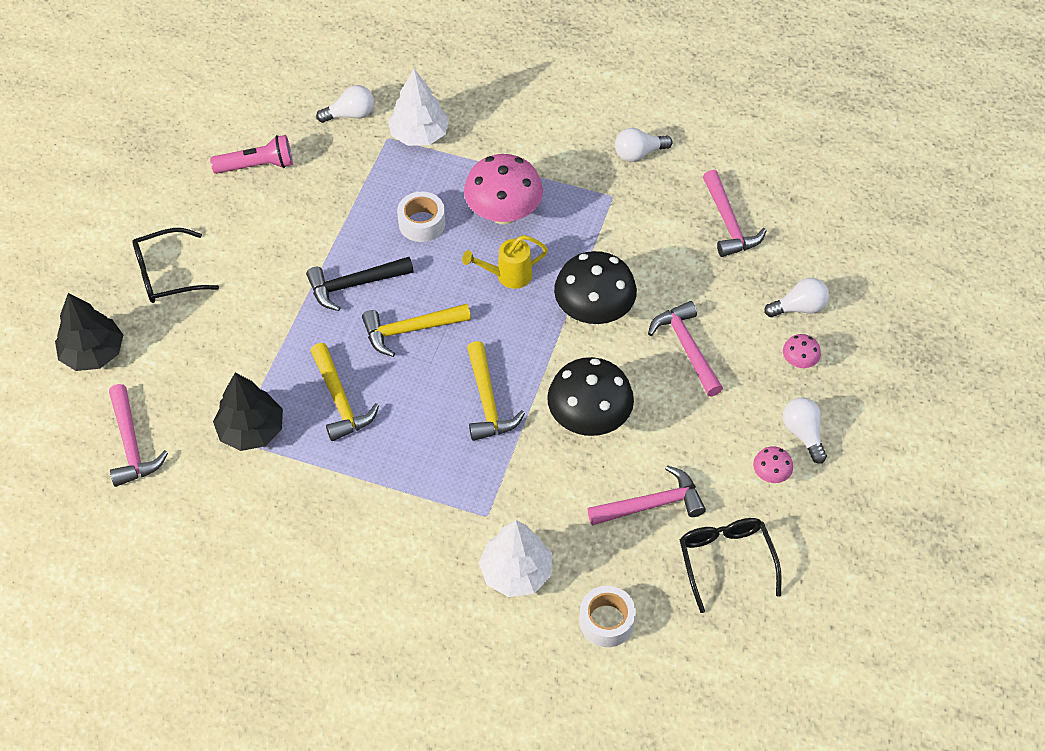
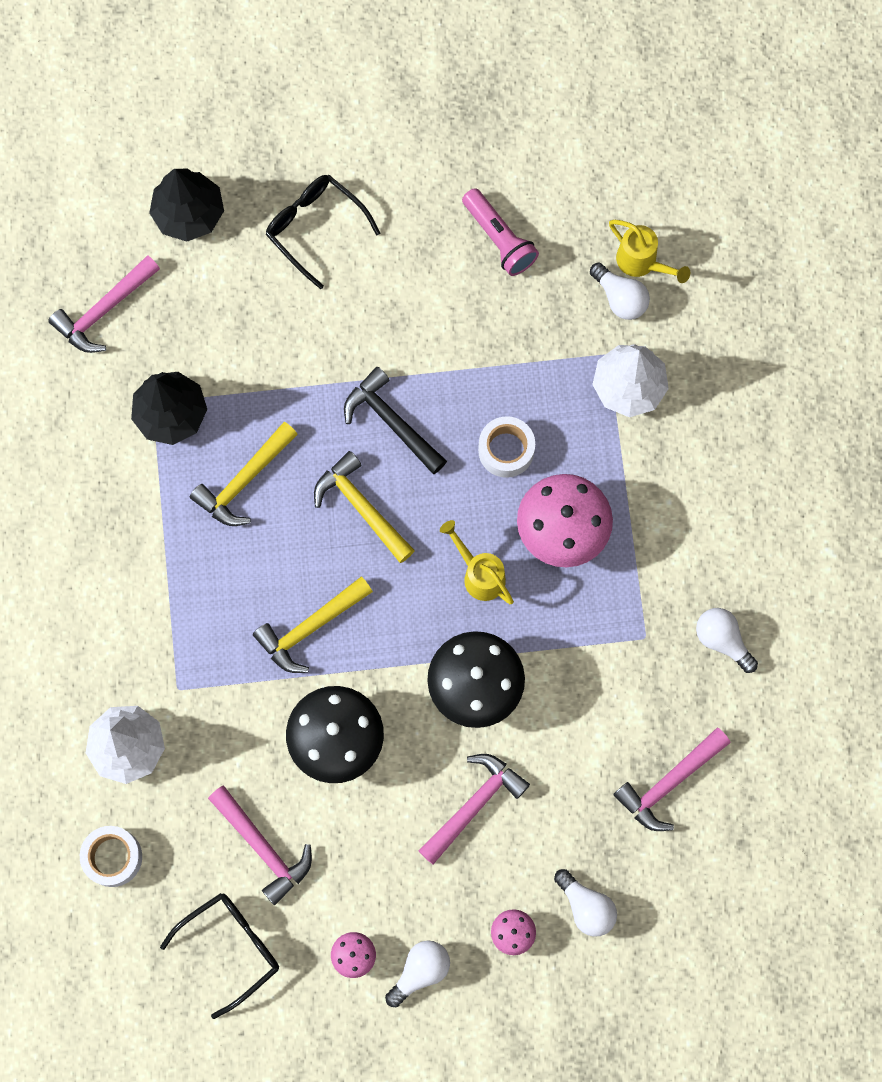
camera: 65 degrees right, 20 degrees up
(333, 93) = (642, 263): none -> yellow watering can

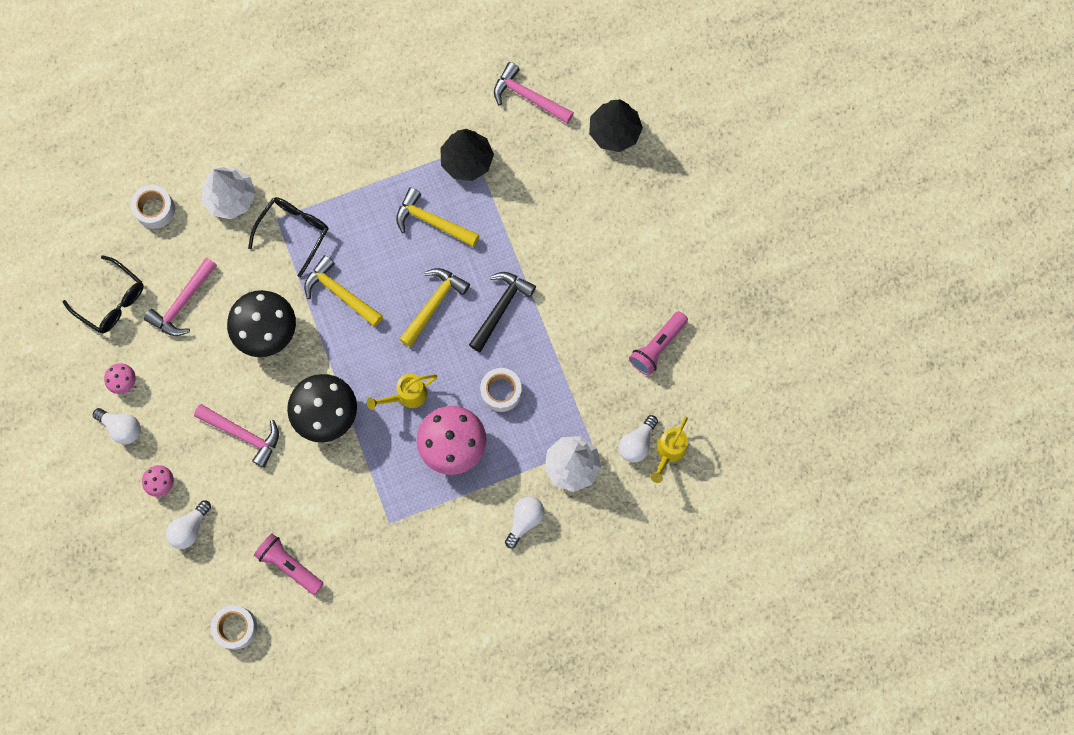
camera: 75 degrees right, 0 degrees up
(315, 228) = (628, 218): black glasses -> black glasses (294, 232)
(479, 574) = (406, 396): yellow watering can -> yellow watering can turned 150 degrees counterclockwise
(669, 783) = (289, 565): pink hammer -> pink flashlight
(722, 640) = (401, 578): white light bulb -> white light bulb (524, 520)
(736, 873) = (236, 627): none -> white tape

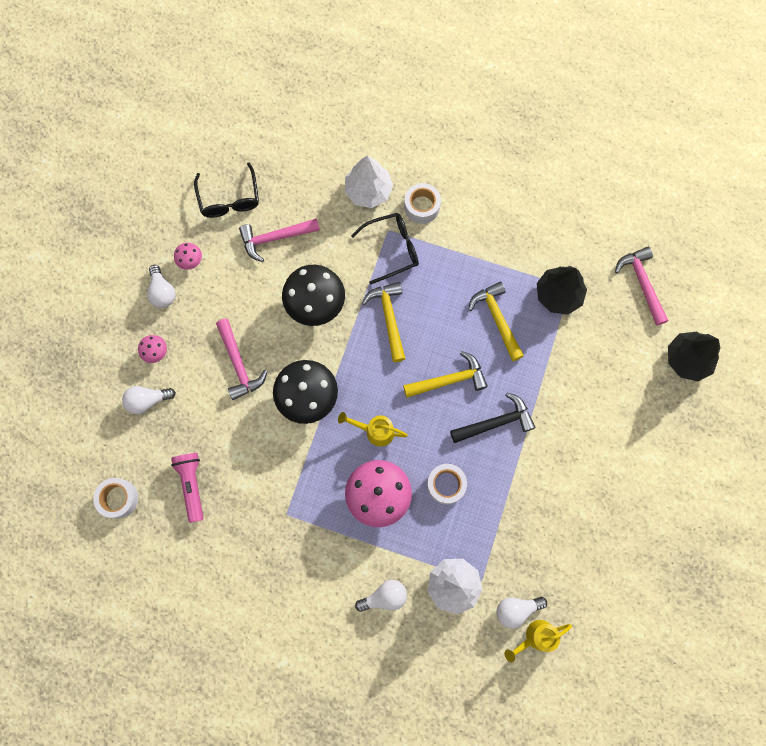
camera: 40 degrees right, 0 degrees up
(155, 209) = (310, 159): white tape -> white tape (422, 207)
(657, 346) = (591, 548): pink flashlight -> none

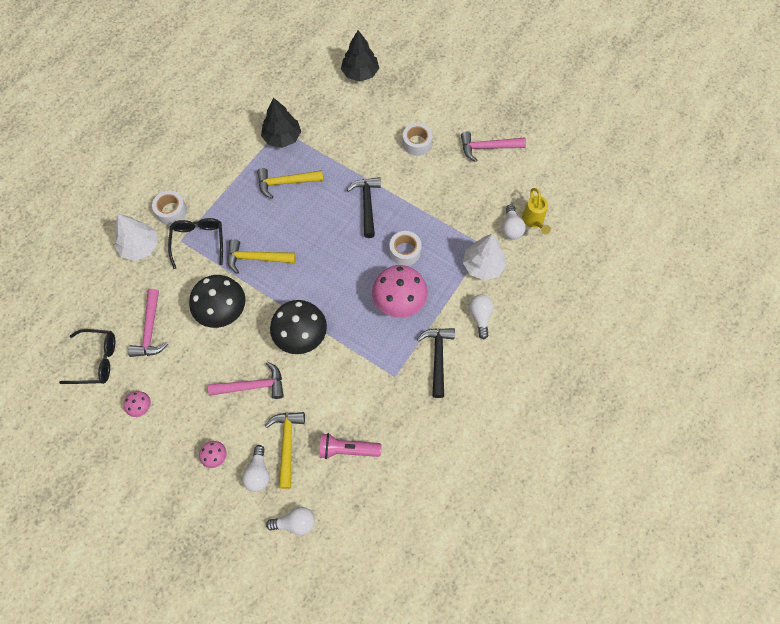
camera: 75 degrees left, 10 degrees down
(118, 498) = (340, 518): white tape -> white tape (417, 143)
(162, 292) = (161, 438): white light bulb -> white light bulb (295, 523)
(320, 558) = (437, 358): none -> black hammer
(375, 431) = (346, 292): yellow watering can -> none
(449, 380) = (323, 228): yellow hammer -> yellow hammer (287, 444)
(642, 283) = (294, 84): pink hammer -> pink hammer (488, 148)

